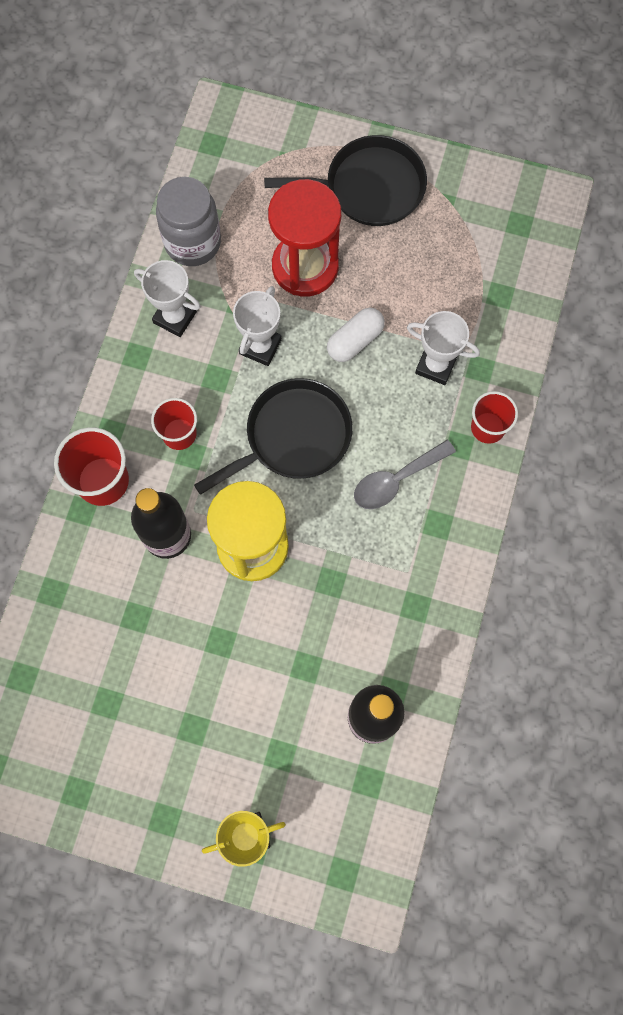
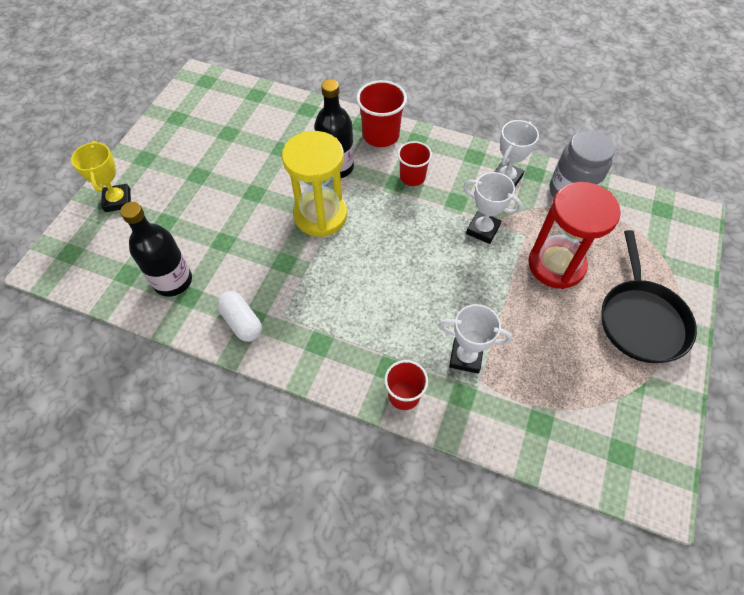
camera: 95 degrees right, 15 degrees down
(293, 436) = (405, 246): black pan -> none
(355, 341) = (489, 296): white capsule -> white capsule (241, 322)
(396, 480) = (362, 315): grey spoon -> none
(435, 365) = (465, 357): white trophy -> white trophy turned 75 degrees clockwise

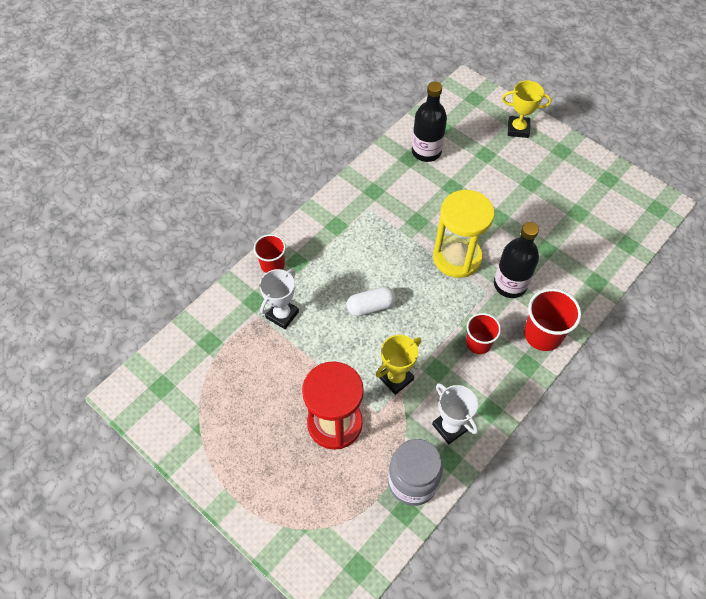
camera: 110 degrees right, 0 degrees up
(241, 322) = (374, 184): white capsule -> white capsule (370, 306)
(482, 230) = (396, 378): white trophy -> yellow trophy
(641, 320) = (252, 466): black pan -> none

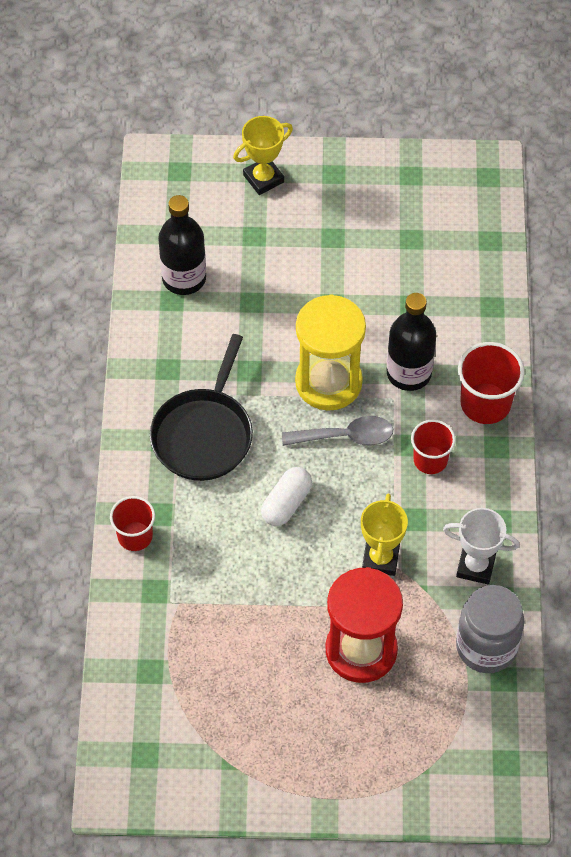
camera: 40 degrees left, 0 degrees up
(282, 315) = (200, 582): white trophy -> none
(360, 237) = (204, 434): none -> black pan
(439, 294) = (345, 436): none -> grey spoon

